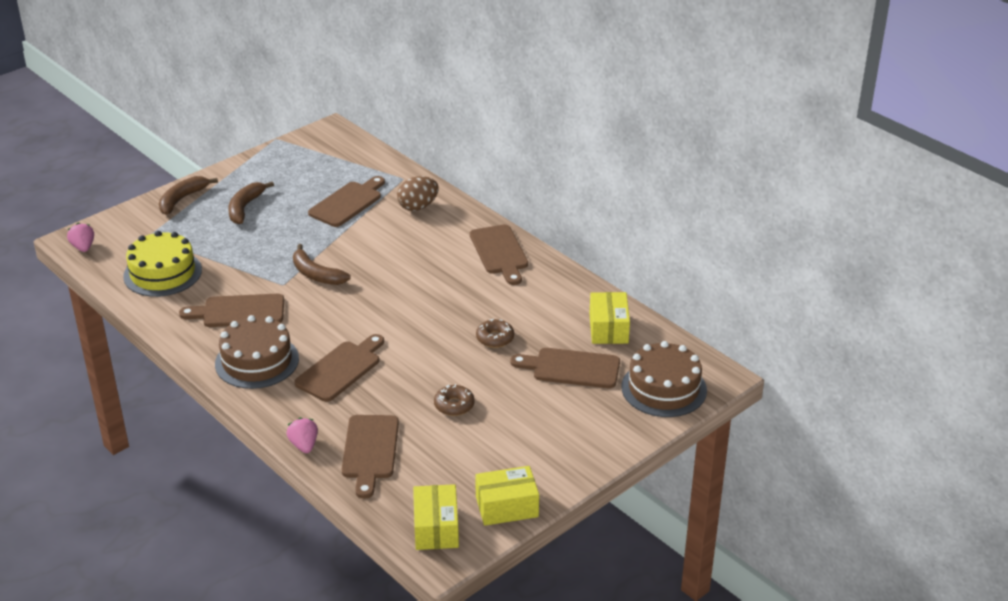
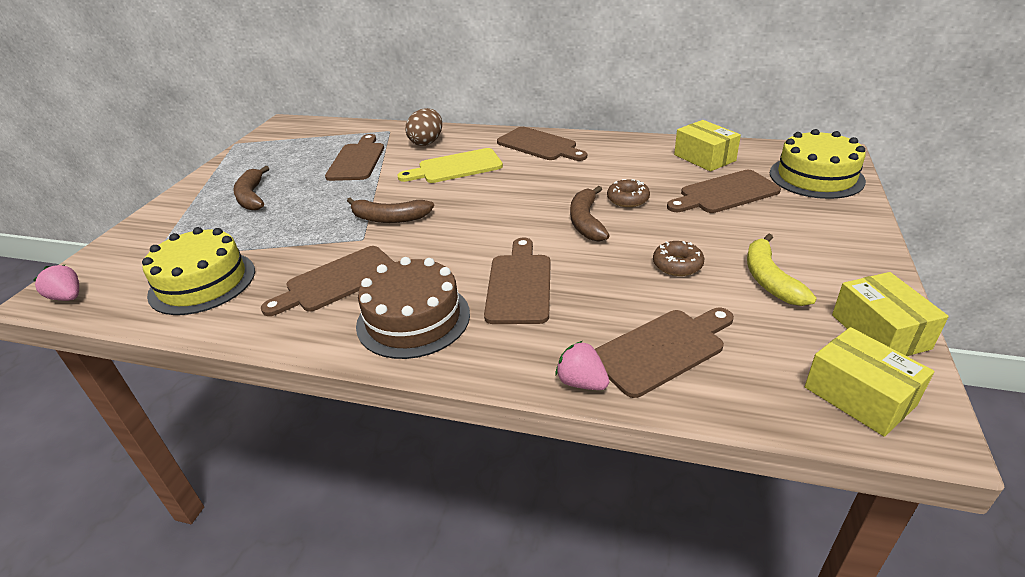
camera: 30 degrees left, 0 degrees up
(182, 199) = (170, 213): brown banana -> brown banana (586, 221)
(370, 451) = (662, 349): brown cutting board -> brown cutting board turned 90 degrees counterclockwise
(410, 246) = (455, 167): none -> yellow cutting board
(496, 444) = (769, 279): none -> yellow banana
(507, 506) = (880, 331): yellow box -> yellow box turned 60 degrees counterclockwise
(664, 388) = (816, 177): brown cake -> yellow cake

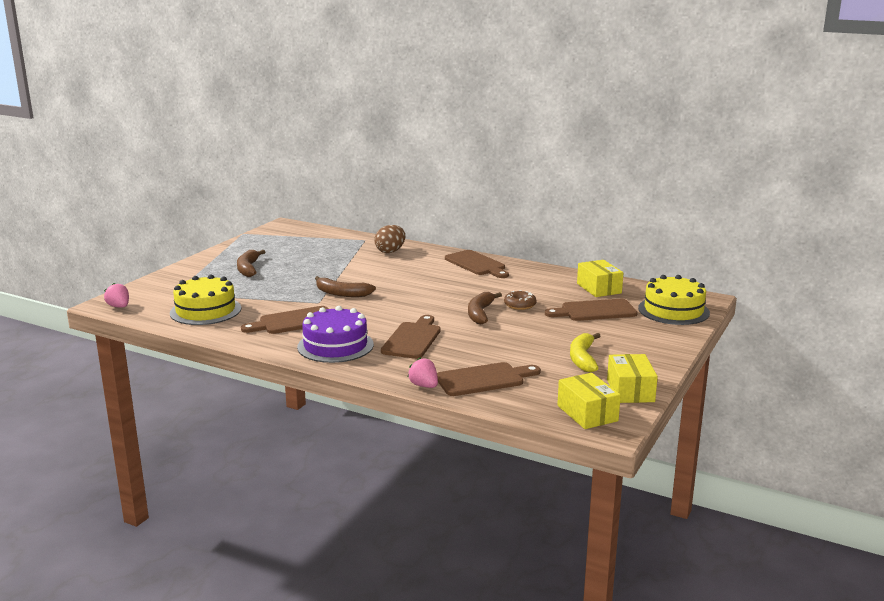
camera: 10 degrees right, 15 degrees down
(357, 160) = (332, 256): brown cutting board -> none
(413, 319) = (335, 345): brown cake -> purple cake
(455, 167) = (404, 270): yellow cutting board -> none
(677, 265) = (526, 343): brown donut -> none

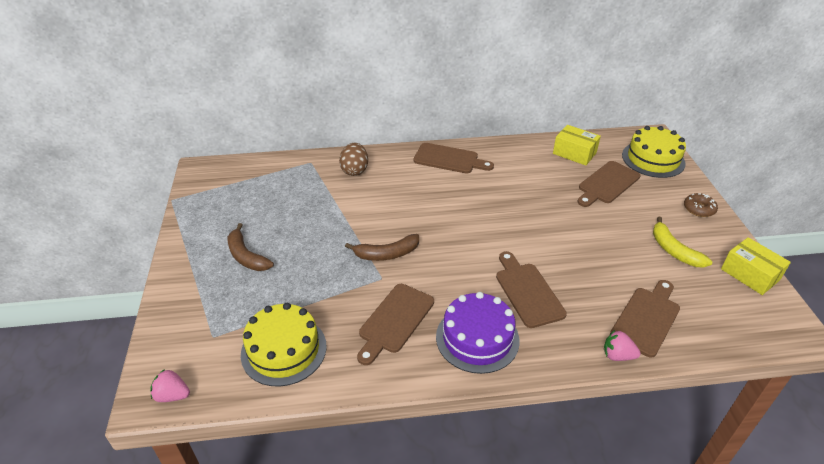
camera: 35 degrees left, 20 degrees up
(480, 313) = (534, 227): brown banana -> none
(520, 305) = (548, 201): brown donut -> brown donut (699, 209)
(587, 413) = (762, 321): yellow box -> none

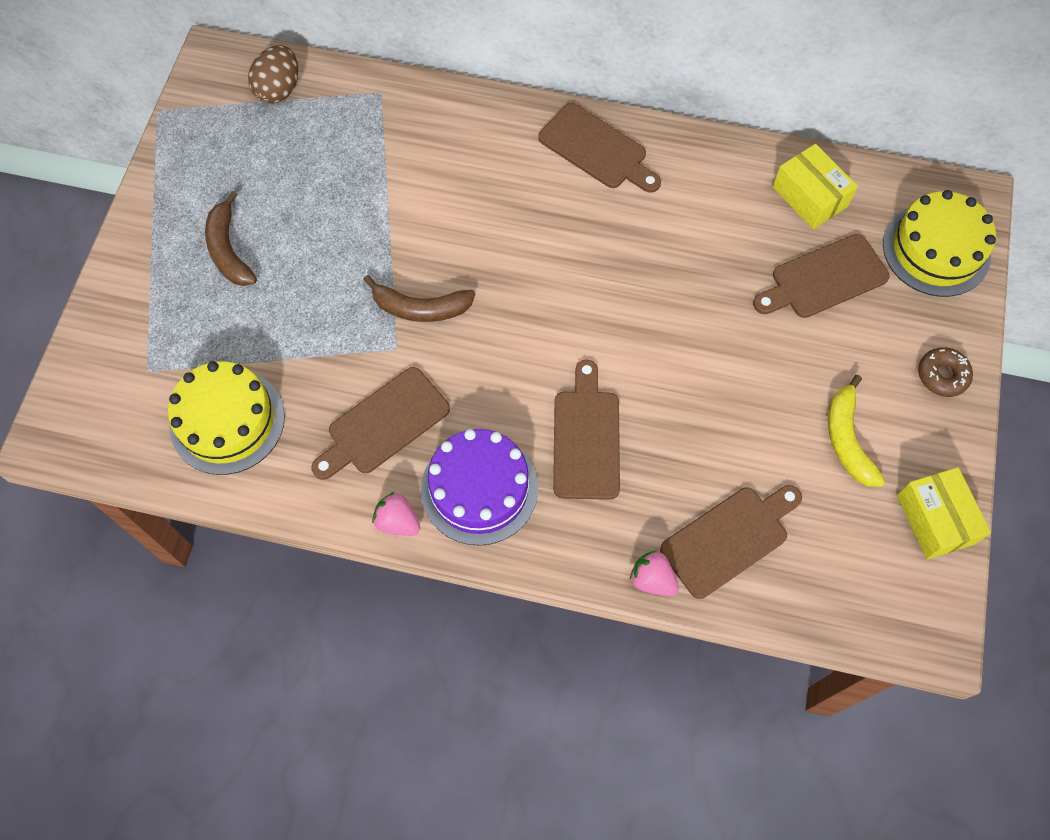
camera: 20 degrees right, 25 degrees up
(172, 395) = (77, 441): pink strawberry -> pink strawberry (397, 521)
(354, 170) = (440, 129): brown egg -> brown egg (279, 90)

